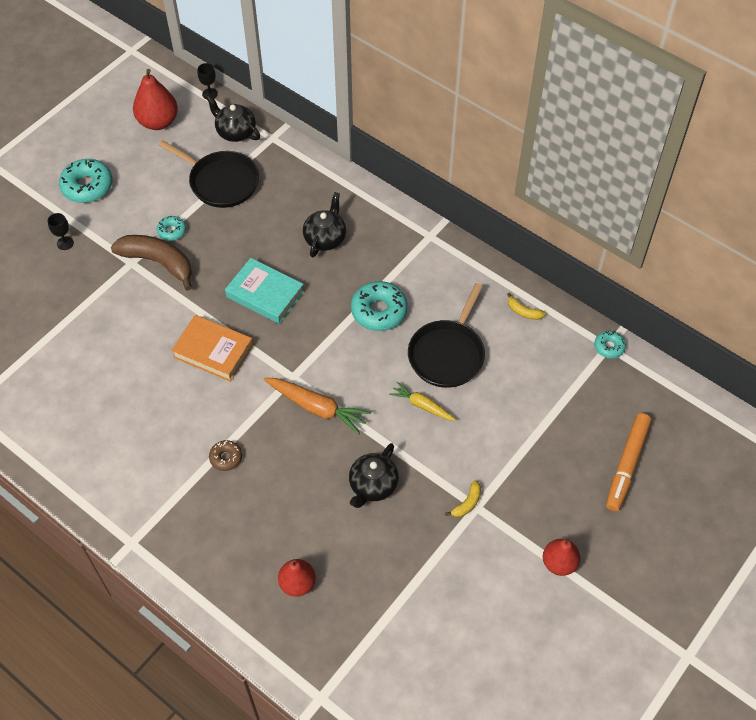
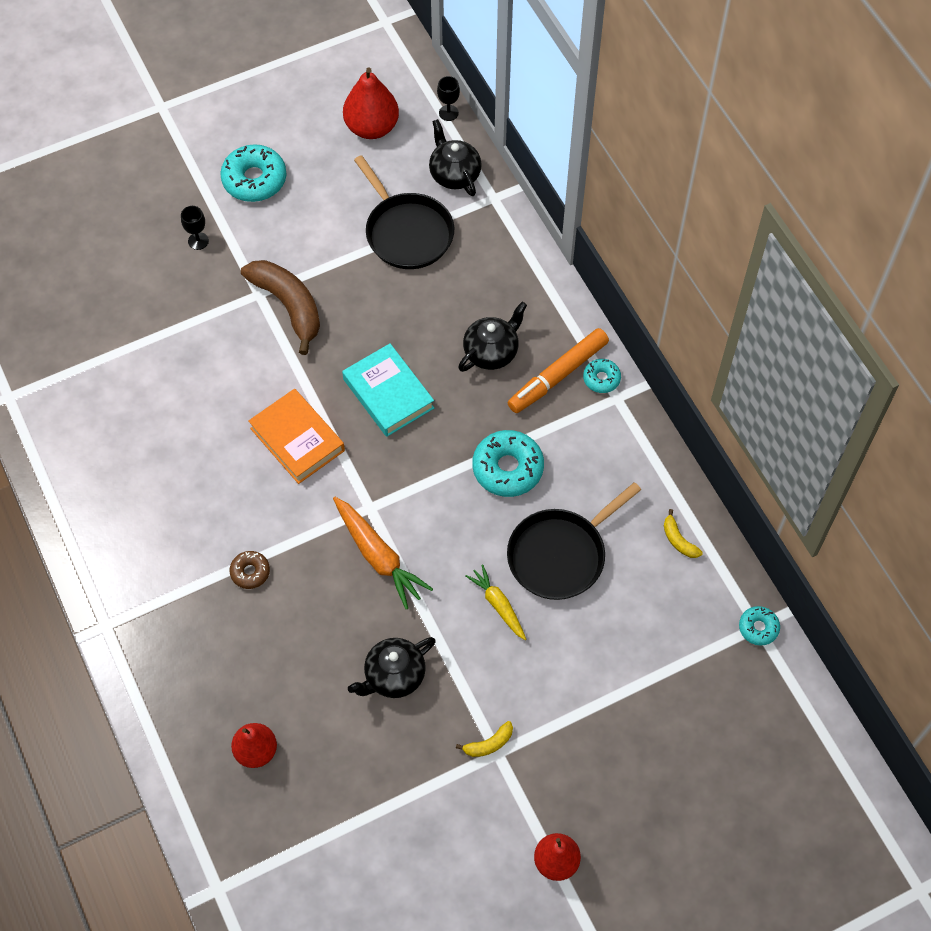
camera: 25 degrees right, 5 degrees up
(172, 231) = (322, 273): turquoise donut -> turquoise donut (601, 379)
(627, 465) = (699, 782): orange marker -> orange marker (558, 375)

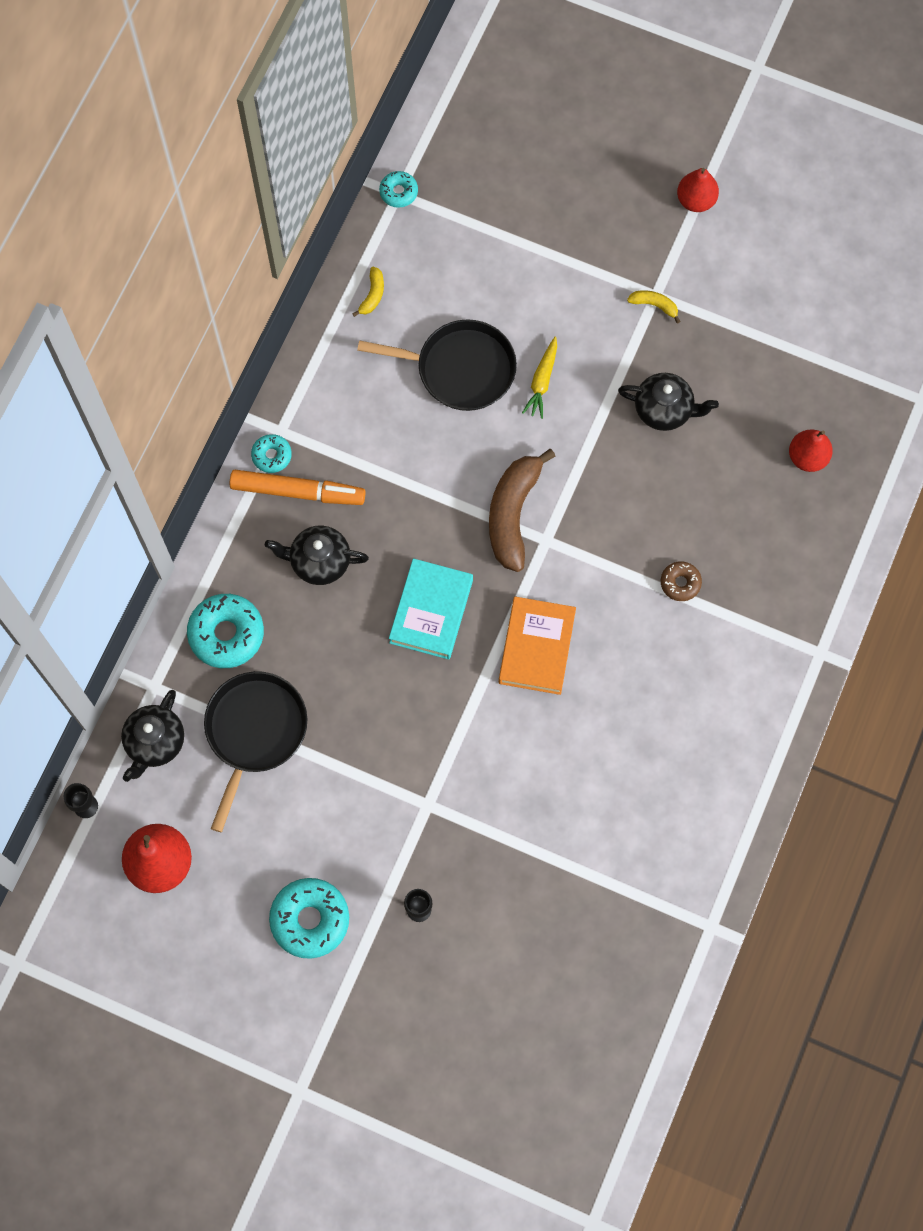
camera: 130 degrees left, 10 degrees up
(288, 306) = (417, 768): brown banana -> brown banana (513, 514)
(378, 556) = (580, 499): orange carrot -> none
(507, 468) = (419, 464): turquoise donut -> turquoise donut (226, 634)

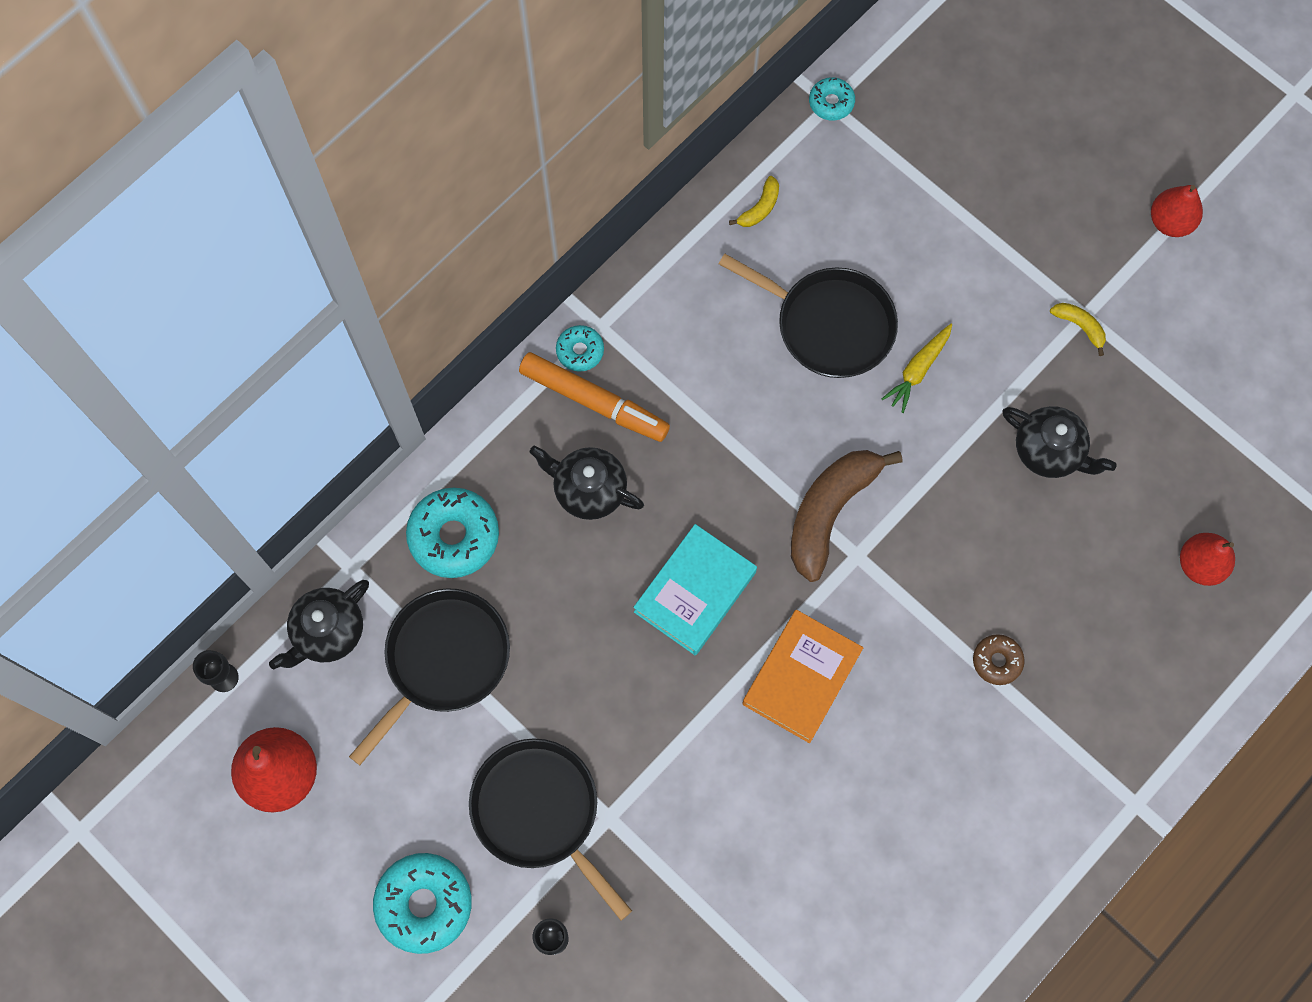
camera: 20 degrees right, 0 degrees up
(373, 819) = (539, 811): none -> black pan

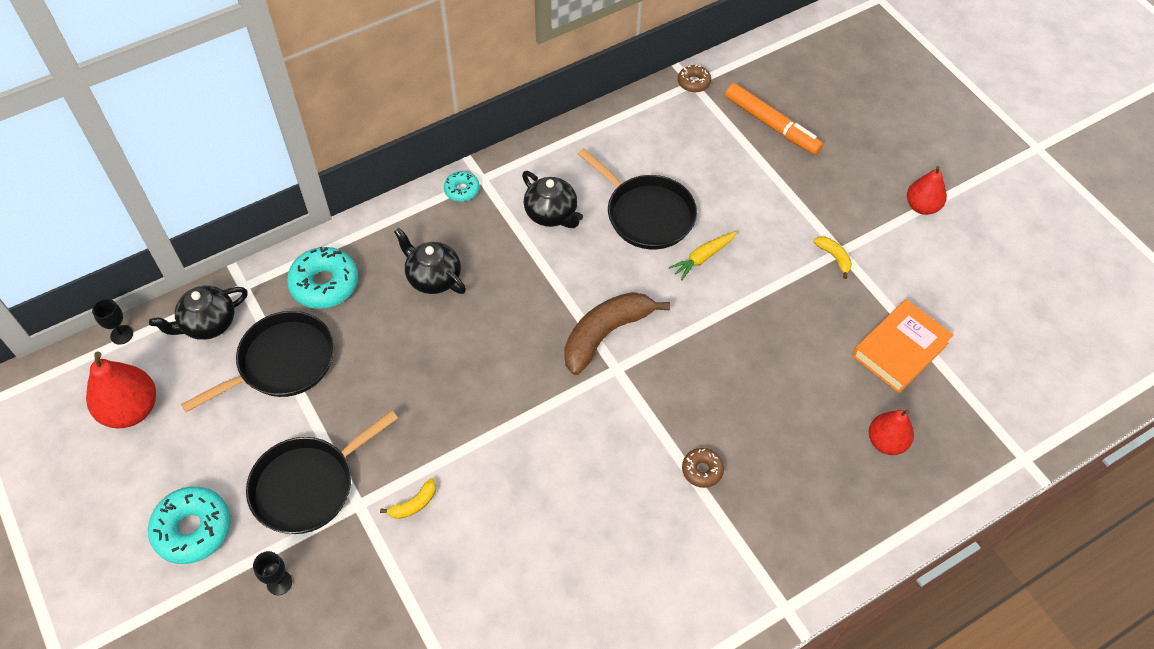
camera: 15 degrees right, 15 degrees down
(539, 811) = (308, 486): black pan -> black pan turned 105 degrees counterclockwise
(594, 401) = (459, 223): orange marker -> orange marker (771, 125)
(695, 592) = (485, 363): turquoise book -> none
(760, 208) = (621, 133): yellow banana -> yellow banana (414, 504)
(801, 678) = (544, 443): orange book -> orange book (900, 349)
(831, 102) = (693, 82): turquoise donut -> brown donut
(1049, 451) = (787, 334): black teapot -> black teapot (552, 214)

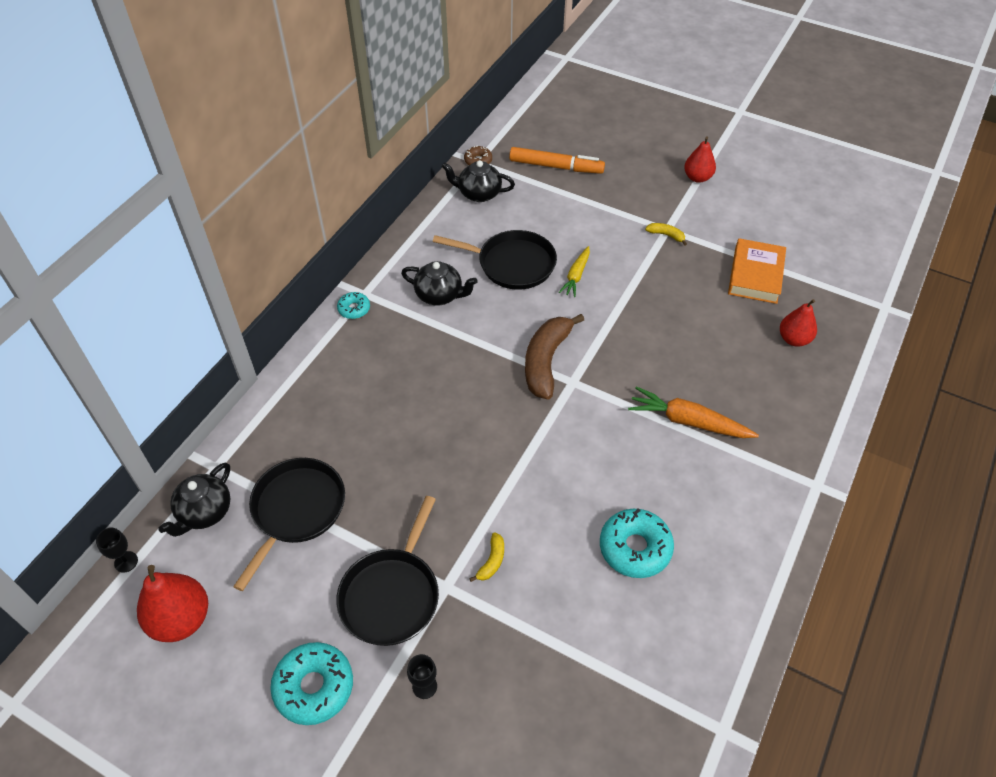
camera: 30 degrees left, 5 degrees down
(325, 284) = (289, 431): turquoise donut -> turquoise donut (635, 548)
(433, 277) = (379, 383): black teapot -> black teapot (478, 194)
(702, 470) = (688, 421): brown donut -> orange carrot

